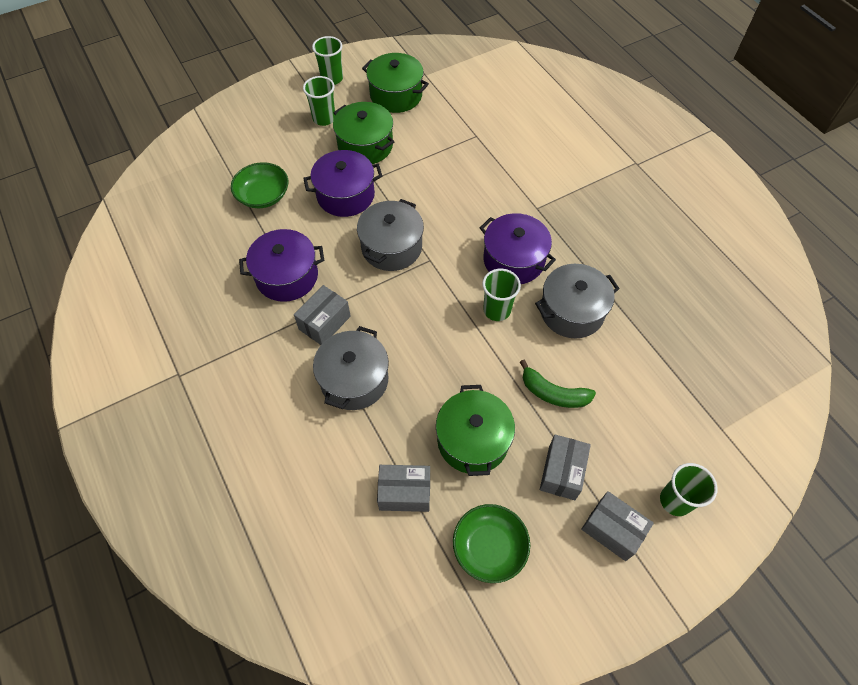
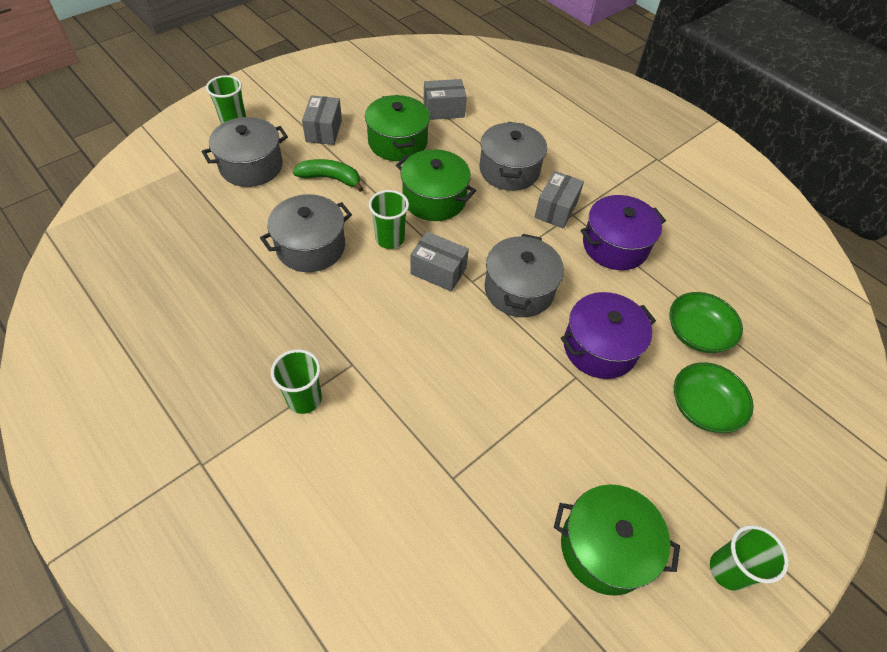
camera: 165 degrees right, 5 degrees down
(324, 118) = (692, 473): green cup -> green cup (304, 399)
(365, 146) = (609, 430): green pot -> green pot (434, 199)
(489, 547) = (376, 90): green bowl -> green bowl (703, 407)
(513, 260) = (377, 292): purple pot -> none
(612, 530) = (286, 105): grey box -> grey box (438, 271)
(643, 423) = (251, 166): none -> grey pot

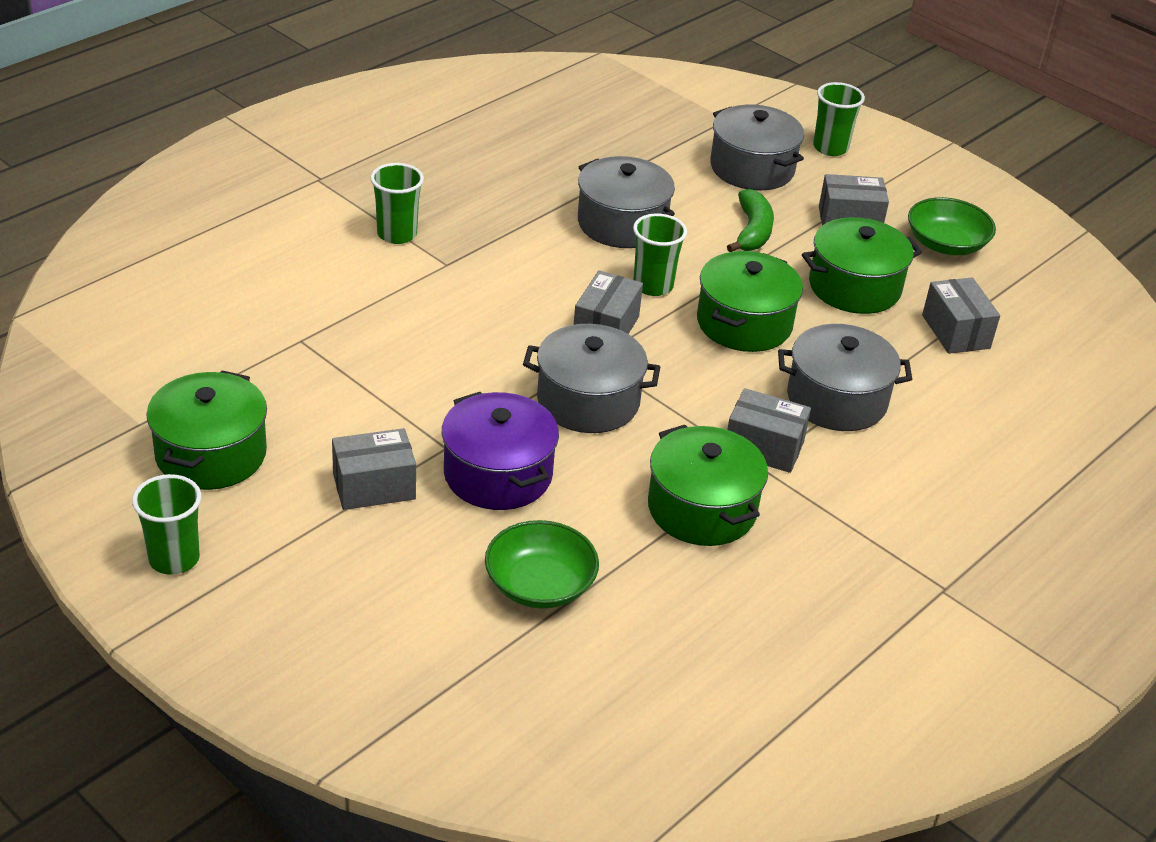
camera: 85 degrees right, 15 degrees down
(615, 246) = (702, 509): purple pot -> green pot
(624, 425) = (374, 486): none -> grey box
(703, 407) = (407, 571): green bowl -> green bowl (946, 244)

